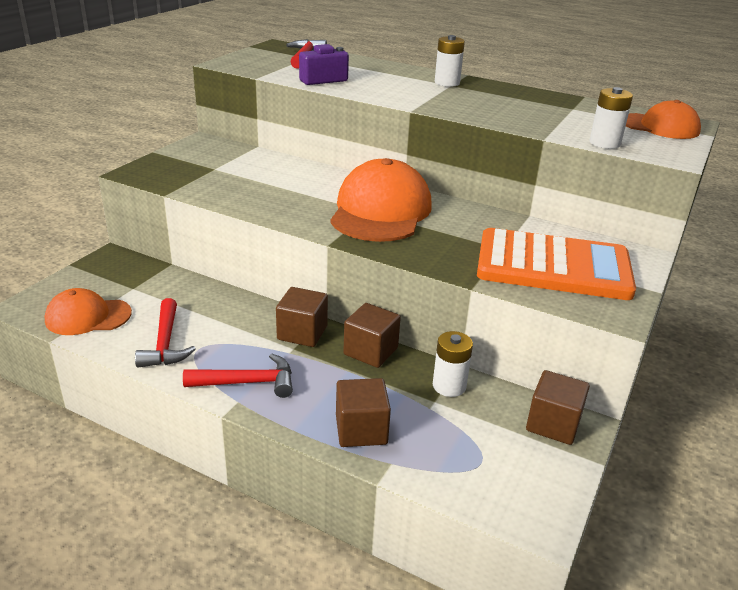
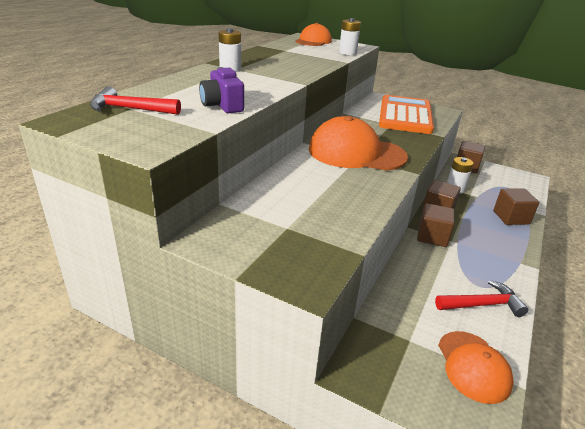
camera: 90 degrees left, 0 degrees up
(248, 382) = (500, 259): red hammer -> none

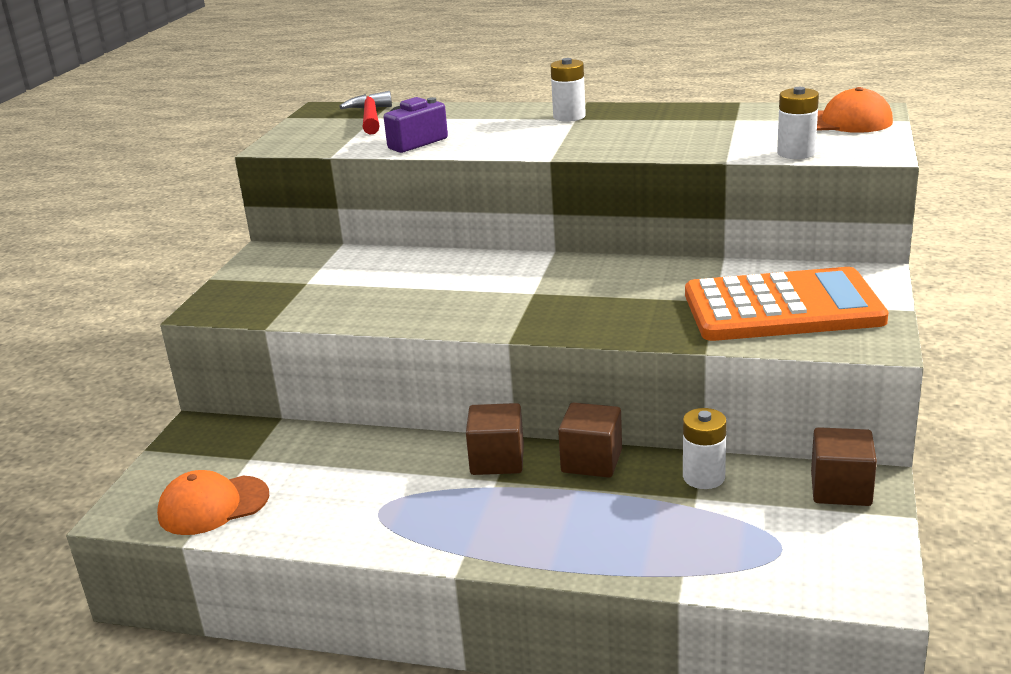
camera: 80 degrees right, 5 degrees down
(356, 153) = (547, 289): orange cap -> none
(482, 304) = (334, 513): red hammer -> none
(511, 217) = (628, 549): brown cube -> none

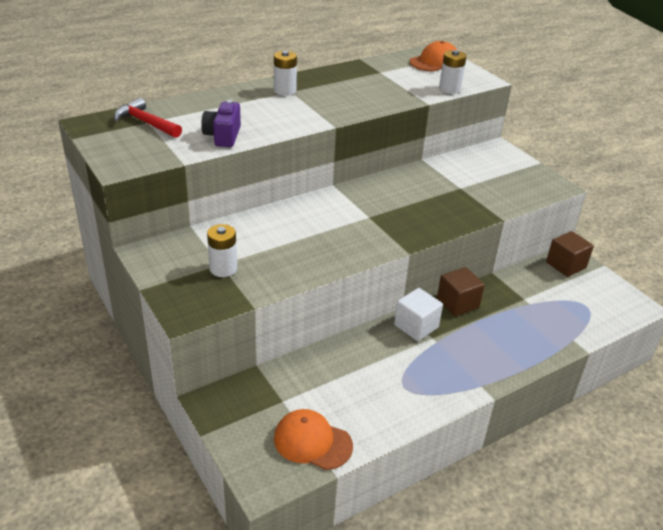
camera: 50 degrees left, 10 degrees up
(213, 505) = (312, 442): orange cap -> orange cap turned 90 degrees clockwise
(497, 460) = (416, 326): brown cube -> white cube
(704, 477) = (512, 286): white battery -> white battery (223, 269)
(782, 308) = (493, 181): orange calculator -> none

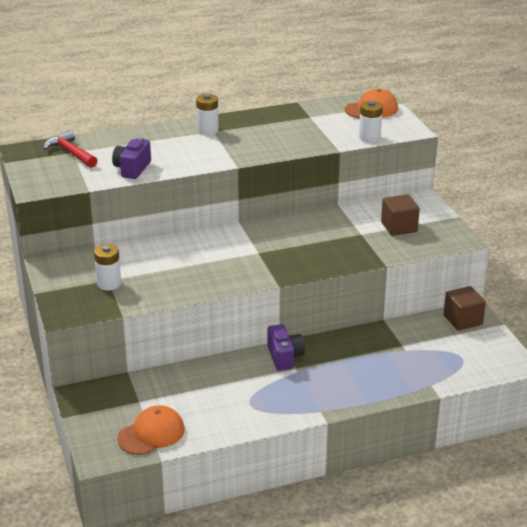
camera: 15 degrees right, 5 degrees down
(312, 442) = (151, 434): orange cap -> orange cap turned 105 degrees clockwise
(416, 326) = (284, 357): white cube -> purple camera
(457, 303) = (334, 342): brown cube -> brown cube (399, 227)

